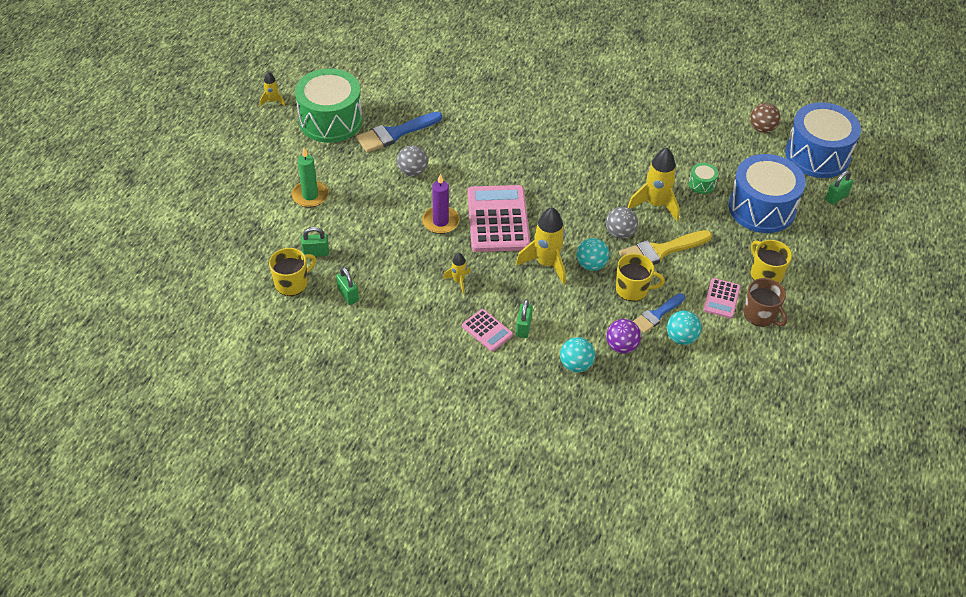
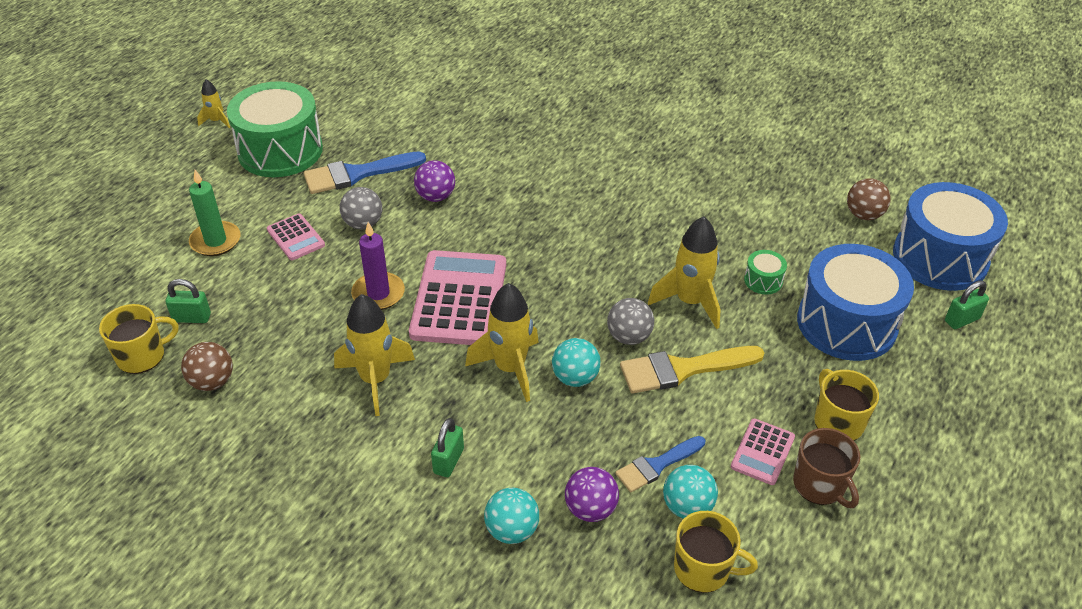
camera: 10 degrees right, 5 degrees down
(348, 295) = (212, 382): green padlock -> brown ball
(458, 145) = (436, 197): none -> purple ball
(458, 281) = (375, 380): yellow rocket -> yellow rocket, size x1.92
(487, 330) = (393, 459): pink calculator -> pink calculator (296, 237)
(633, 289) = (628, 421): yellow mug -> yellow mug (703, 569)

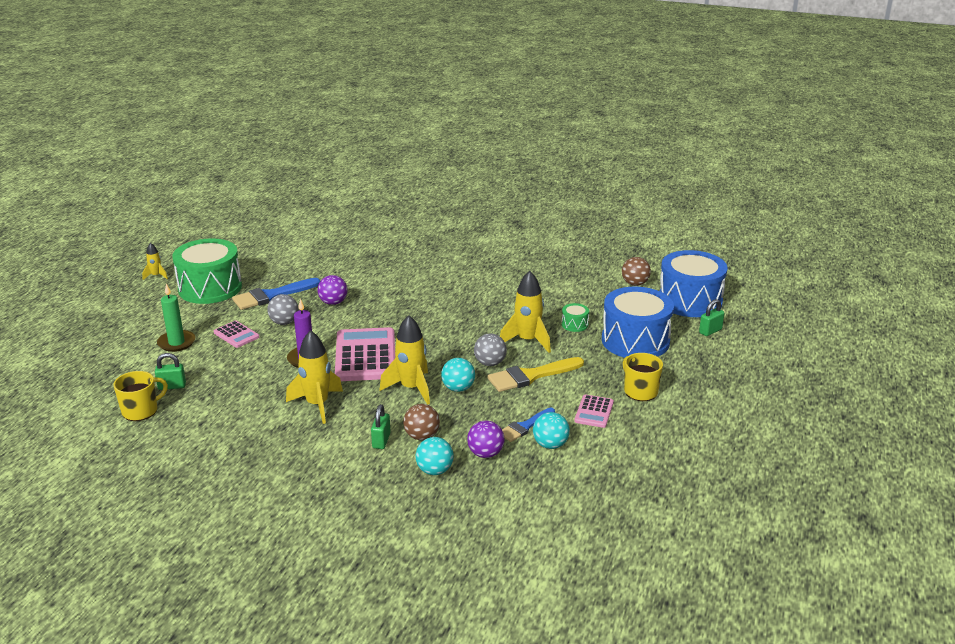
camera: 10 degrees left, 15 degrees down
(212, 382) = (198, 419): brown ball -> brown ball (422, 436)
(703, 569) = (568, 474): yellow mug -> none
(820, 485) = (635, 424): brown mug -> none

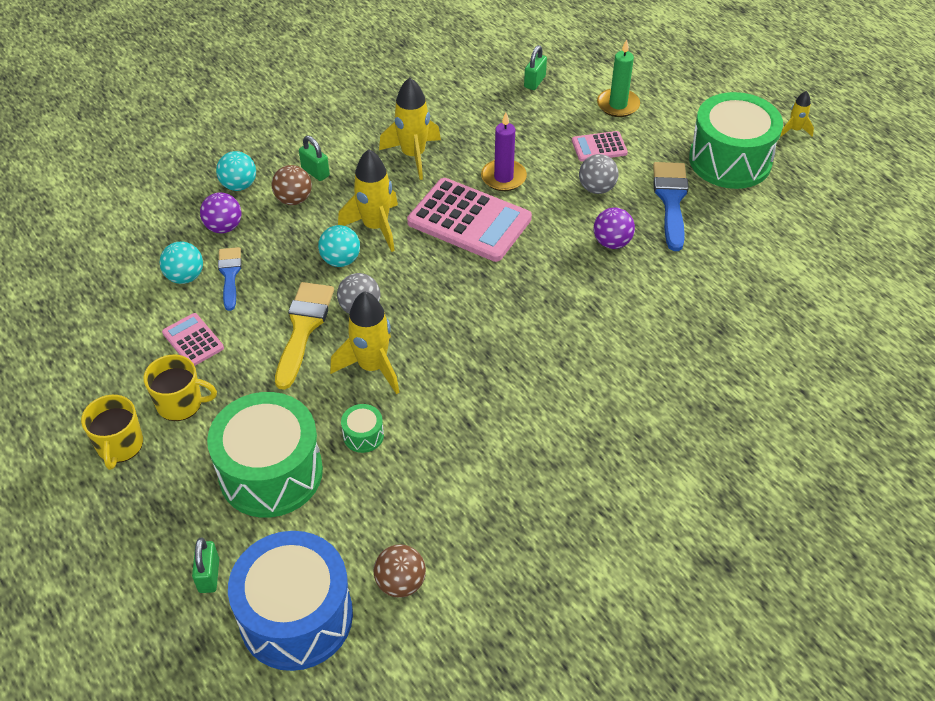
camera: 125 degrees right, 20 degrees up
(141, 411) = (509, 56): yellow mug -> yellow mug (120, 445)
(635, 341) = (271, 472): blue drum -> green drum

